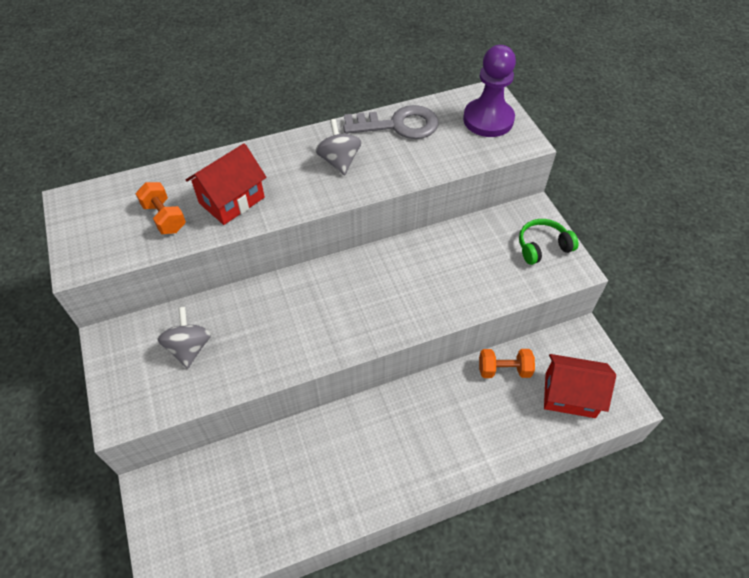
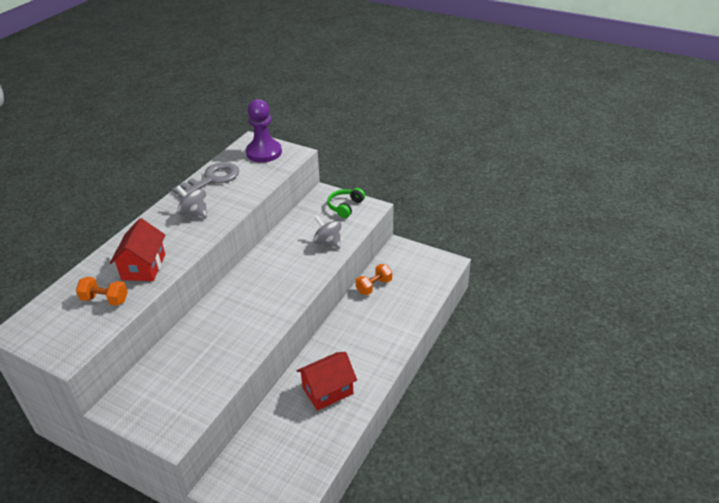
camera: 40 degrees left, 15 degrees down
(189, 348) = (182, 374): grey spinning top -> grey spinning top (328, 243)
(570, 395) = (418, 276): red house -> red house (327, 391)

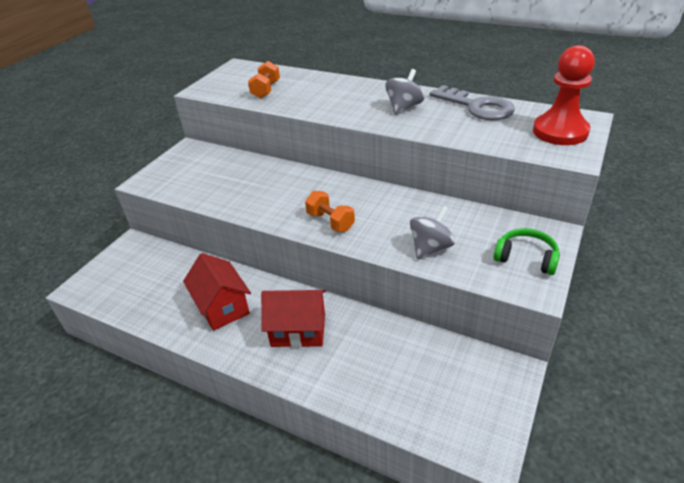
camera: 90 degrees right, 0 degrees up
(143, 267) = (310, 98): red house -> red house (298, 330)
(264, 152) = (560, 131): purple pawn -> red pawn
(374, 286) = (408, 341): orange dumbbell -> orange dumbbell (330, 222)

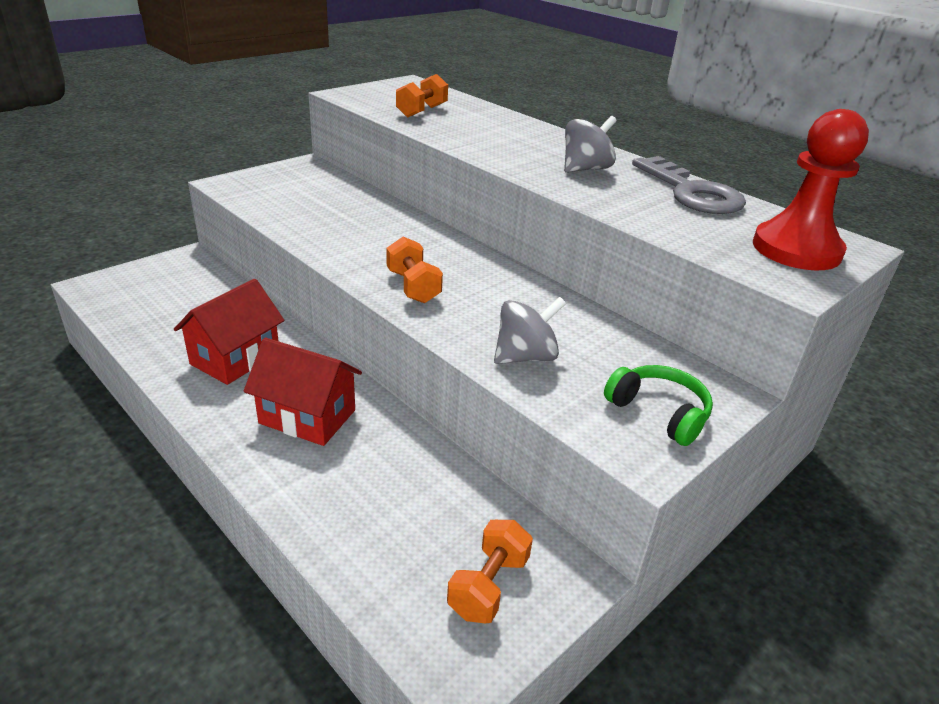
camera: 15 degrees right, 5 degrees down
(222, 307) = (235, 358): red house -> red house turned 45 degrees clockwise
(473, 395) = (488, 586): none -> orange dumbbell

